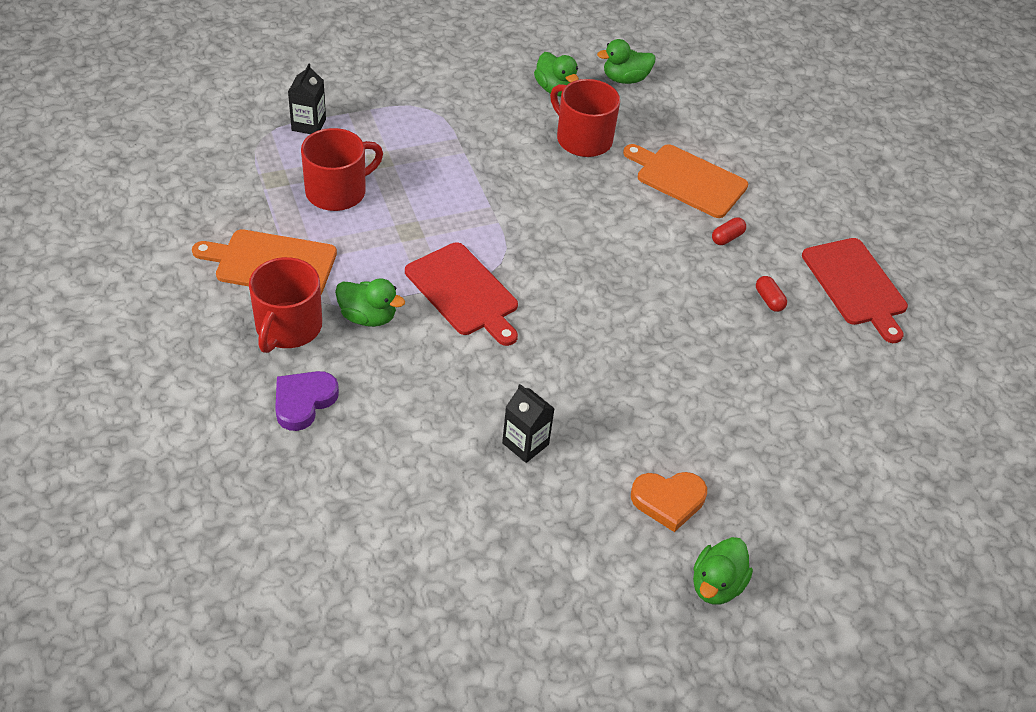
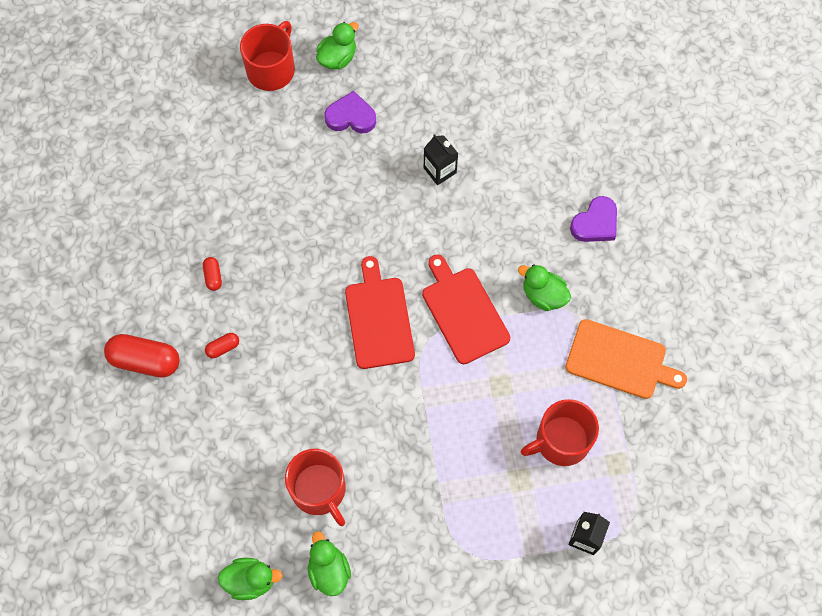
camera: 165 degrees left, 20 degrees up
(288, 327) = (606, 292): red mug -> red mug (271, 69)
(668, 501) = (351, 116): orange heart -> purple heart
(687, 179) = (234, 423): orange cutting board -> none
(804, 220) = (145, 360): none -> red capsule
(856, 285) = (132, 283): red cutting board -> red cutting board (378, 319)

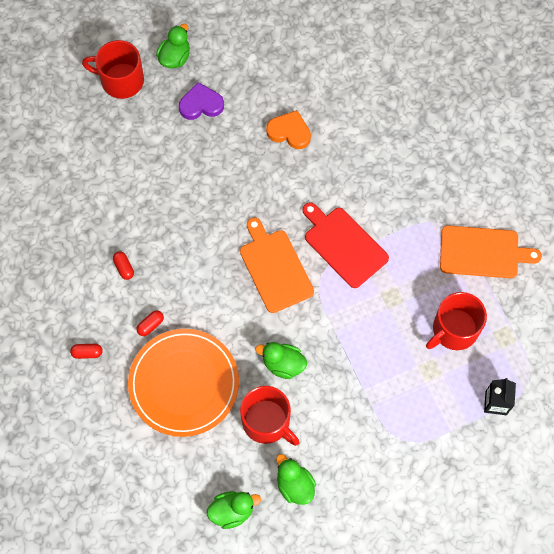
camera: 15 degrees left, 0 degrees up
(145, 360) = (87, 353): red capsule -> red capsule, size x0.48
(240, 422) = (184, 383): none -> orange plate
(271, 69) = (121, 80): red mug -> red mug turned 90 degrees counterclockwise
(378, 319) = (274, 268): red cutting board -> orange cutting board
(440, 170) = (289, 132): black carton -> orange heart
(543, 295) = (405, 214): green duck -> green duck (283, 364)
(595, 223) = (431, 144): purple heart -> none

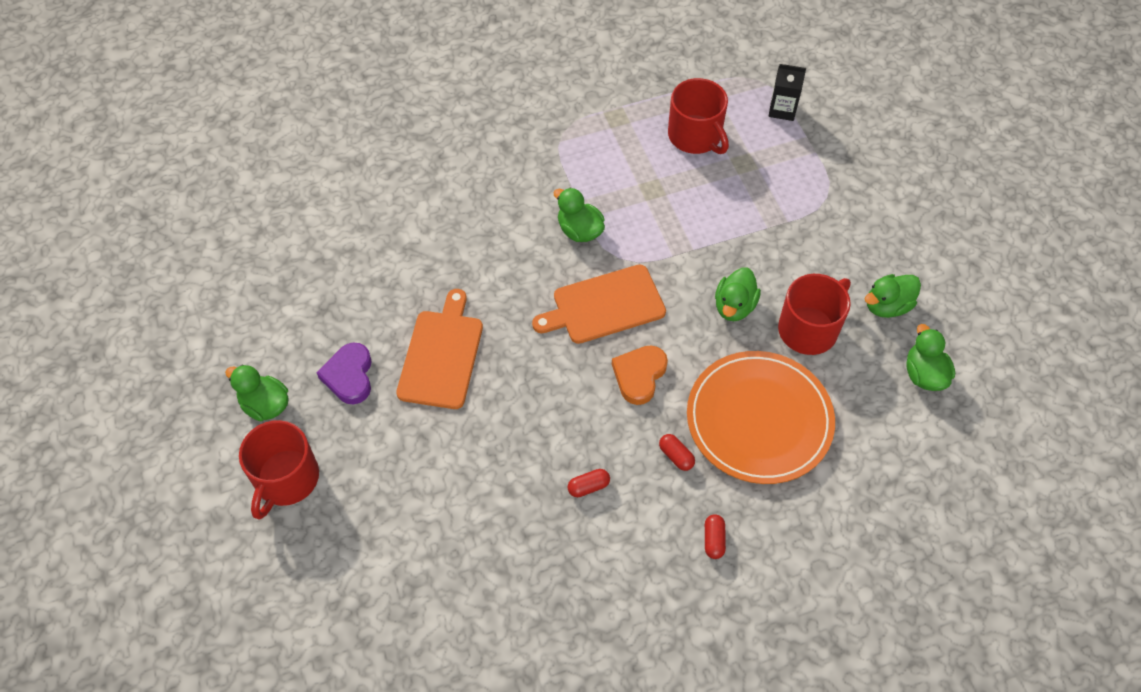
camera: 85 degrees left, 10 degrees down
(289, 132) = (412, 275): orange heart -> orange heart (639, 375)
(343, 245) = (579, 230): red cutting board -> green duck
(483, 252) = (602, 100): orange cutting board -> orange cutting board (441, 355)

